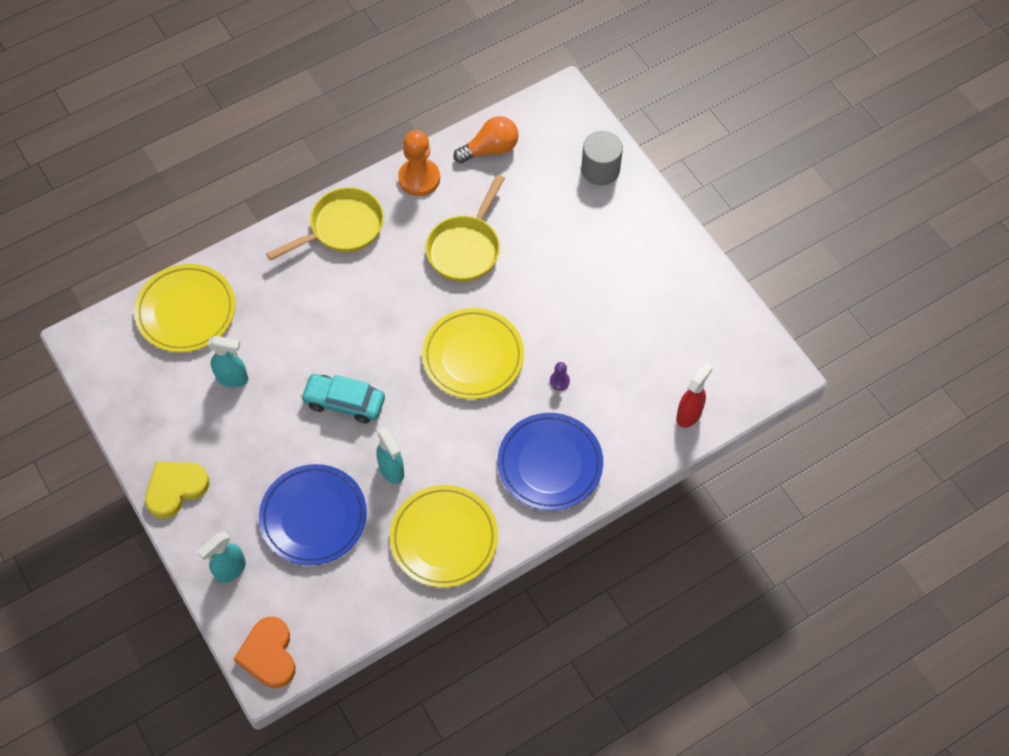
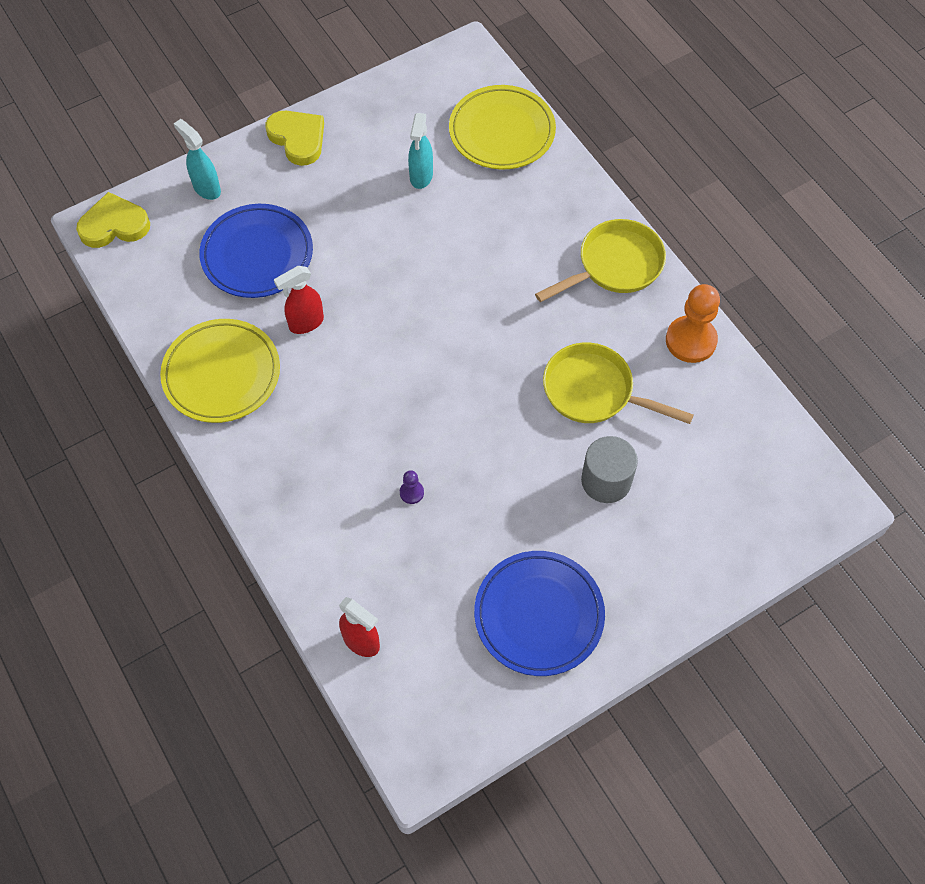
camera: 90 degrees right, 0 degrees up
(269, 654) = (114, 225): orange heart -> yellow heart
(342, 227) = (615, 265): yellow pan -> yellow pan turned 90 degrees counterclockwise
(344, 402) = (390, 276): turquoise car -> none
(392, 470) = (306, 323): turquoise spray bottle -> red spray bottle
(473, 356) = (446, 400): yellow plate -> none
(490, 149) = (742, 417): orange light bulb -> none
(550, 464) = (303, 481): blue plate -> blue plate (539, 615)
(600, 169) = (725, 547): grey cylinder -> grey cylinder (606, 480)

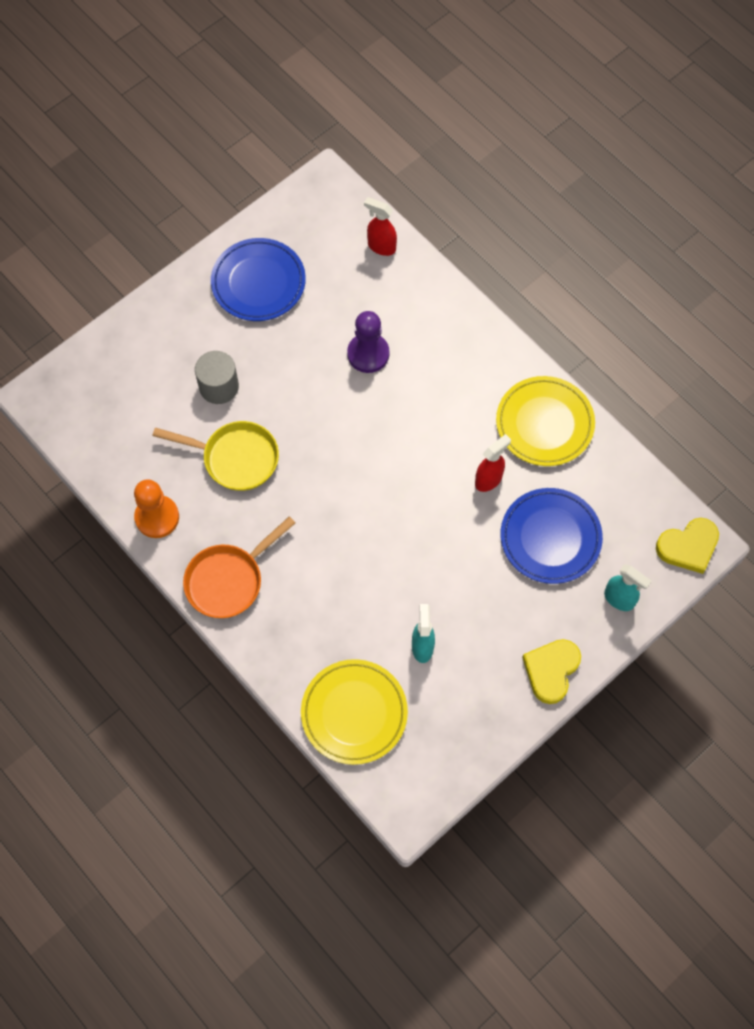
camera: 170 degrees right, 5 degrees up
(298, 139) = (551, 670): yellow heart -> yellow heart turned 75 degrees clockwise
(411, 492) = (368, 354): purple pawn -> purple pawn, size x2.22
(615, 265) = (228, 580): yellow pan -> orange pan

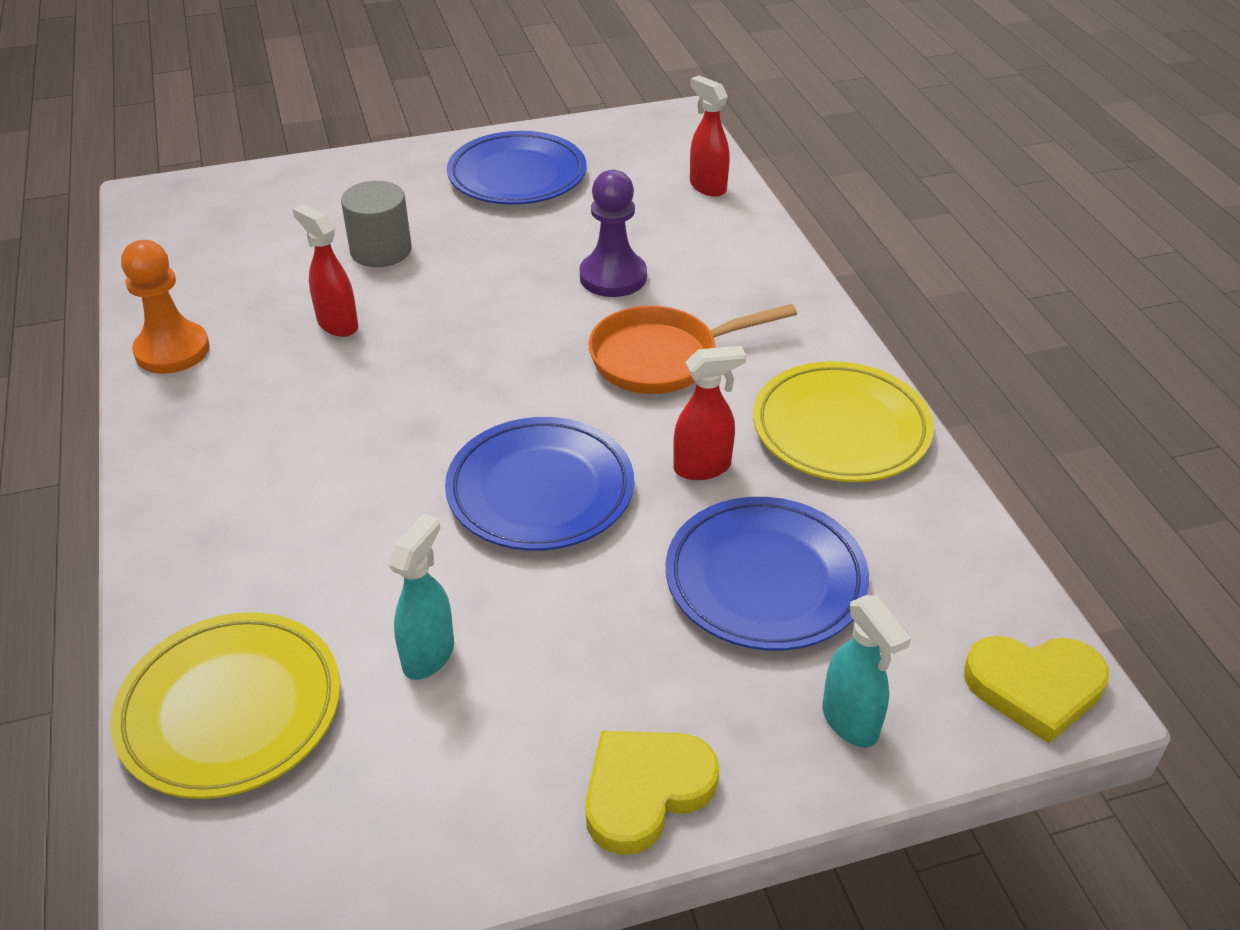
camera: 25 degrees right, 25 degrees down
(228, 580) = (199, 453): orange pan -> orange pan (662, 358)
(235, 458) = (337, 324): yellow pan -> red spray bottle
(417, 530) = (540, 491): none -> blue plate

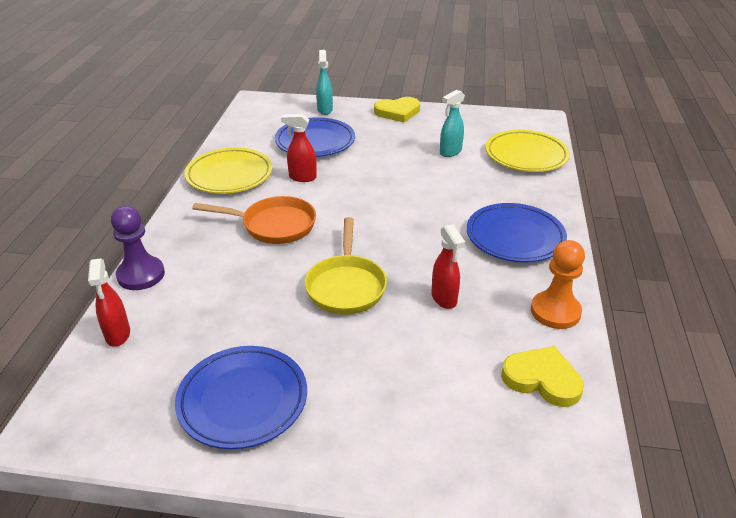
camera: 155 degrees left, 5 degrees down
(381, 250) = (393, 353): grey cylinder -> none
(483, 303) = (346, 286): none -> yellow pan
(540, 491) = (378, 187): blue plate -> blue plate (515, 237)
(613, 277) = (254, 280): purple pawn -> purple pawn (141, 275)
(1035, 687) = (262, 103): yellow heart -> yellow heart (542, 379)

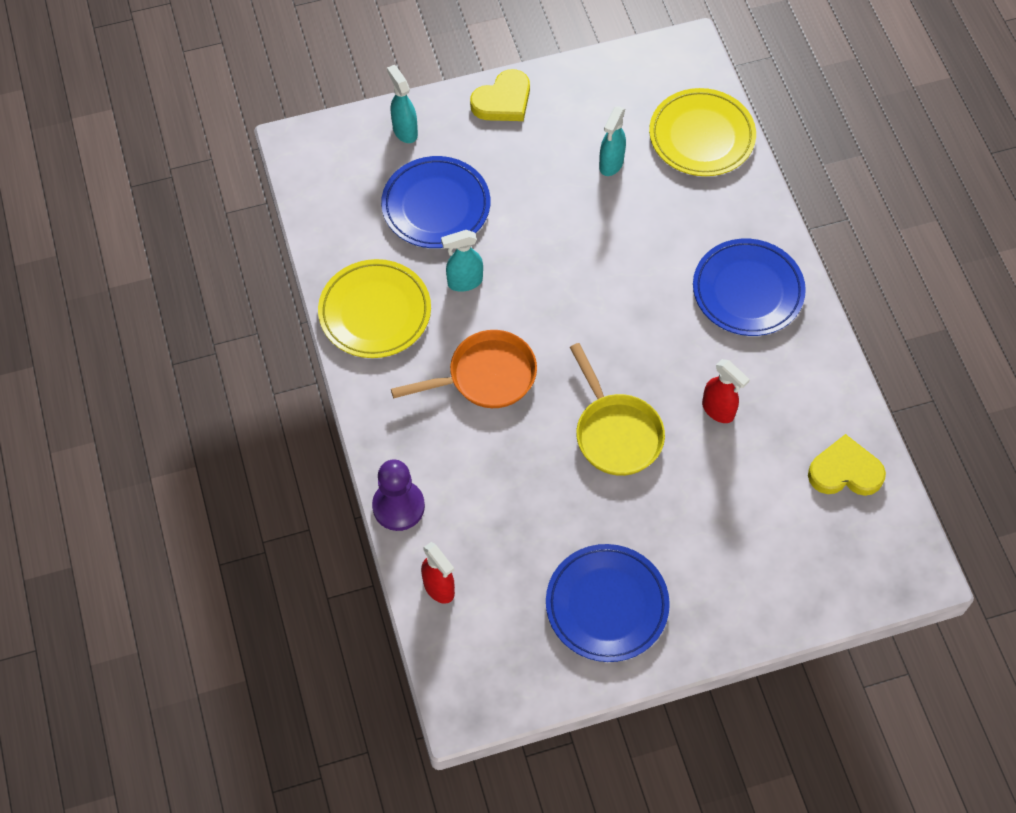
camera: 25 degrees left, 25 degrees up
(302, 177) = (464, 282): red spray bottle -> turquoise spray bottle
(555, 311) = (826, 384): orange pawn -> none

